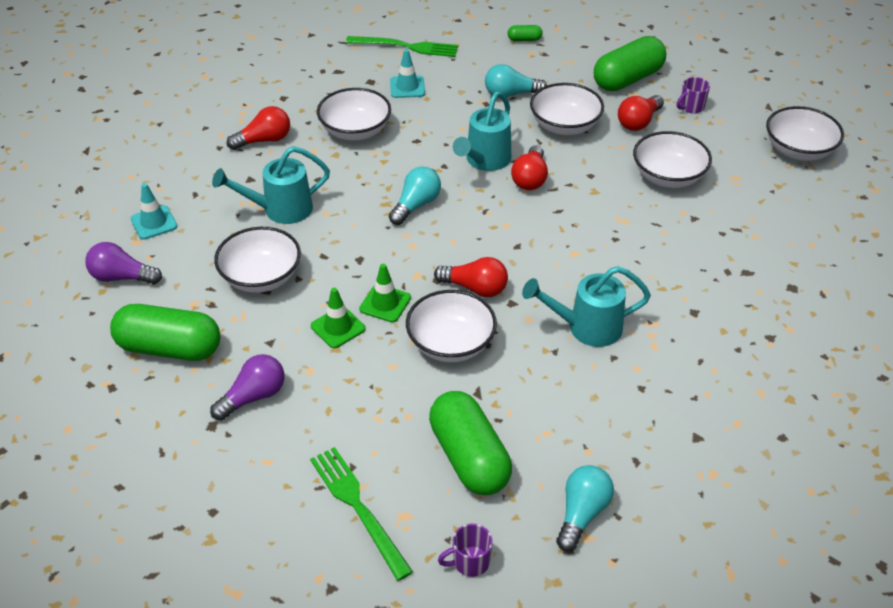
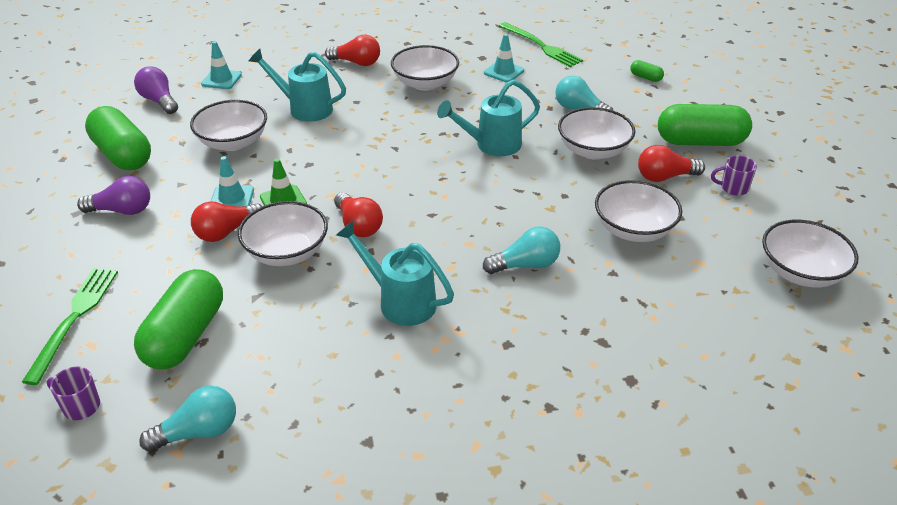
camera: 40 degrees right, 5 degrees down
(338, 327) = (232, 198): green traffic cone -> turquoise traffic cone
(416, 205) = (397, 149): turquoise light bulb -> turquoise light bulb (525, 265)
(530, 178) = (510, 174): red light bulb -> red light bulb (226, 232)

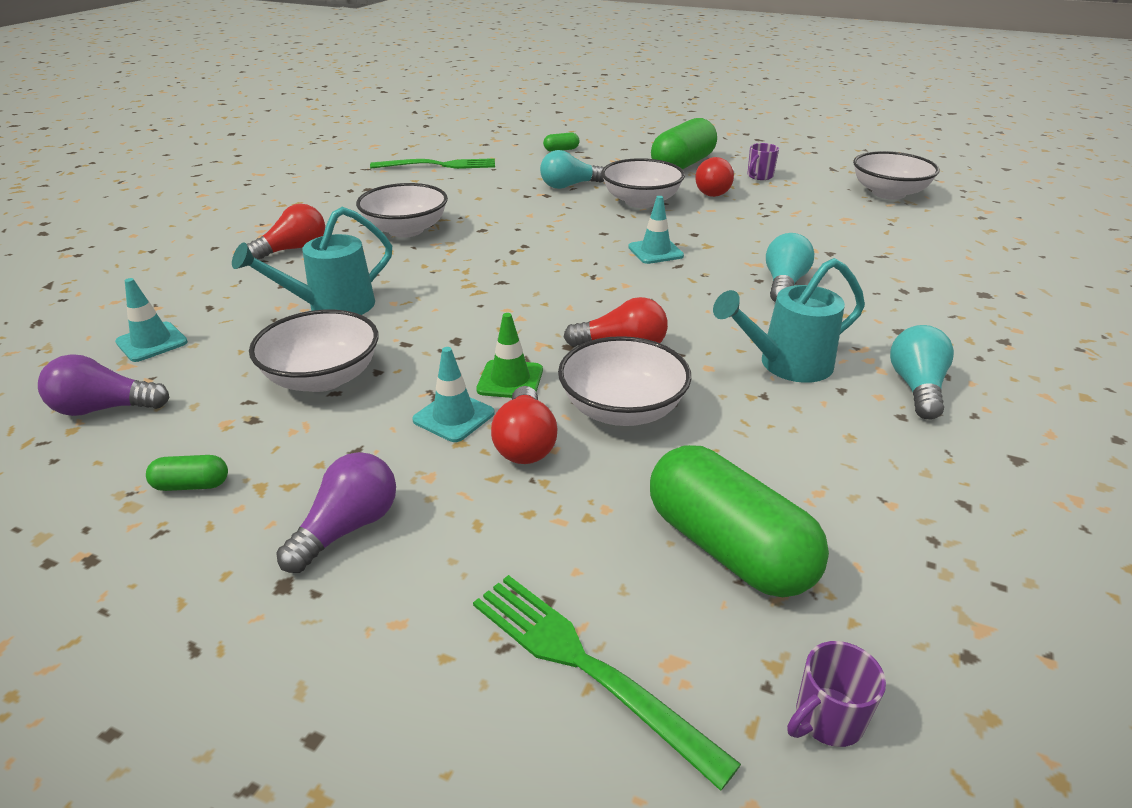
camera: 55 degrees left, 5 degrees down
(123, 154) = (192, 485): green capsule -> green capsule, size x0.43
(198, 432) = (947, 594): turquoise light bulb -> turquoise light bulb (916, 387)
(492, 145) = (569, 236): turquoise watering can -> none
(503, 72) = (452, 192): turquoise traffic cone -> turquoise traffic cone (655, 251)
(633, 230) = (777, 225): white bowl -> none

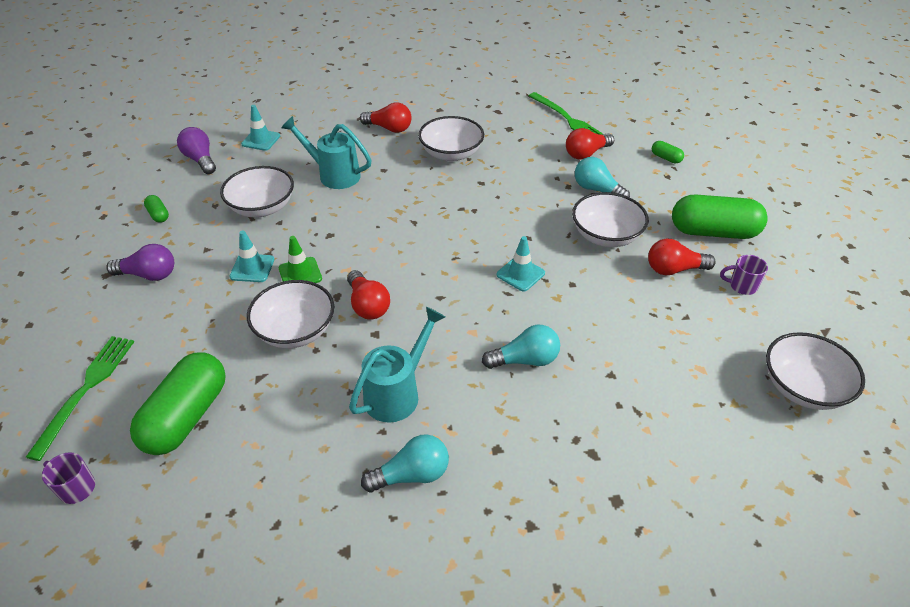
camera: 60 degrees right, 10 degrees up
(525, 443) = (242, 304): red light bulb -> red light bulb (586, 153)
(786, 365) = (397, 393): turquoise watering can -> turquoise watering can turned 90 degrees clockwise

